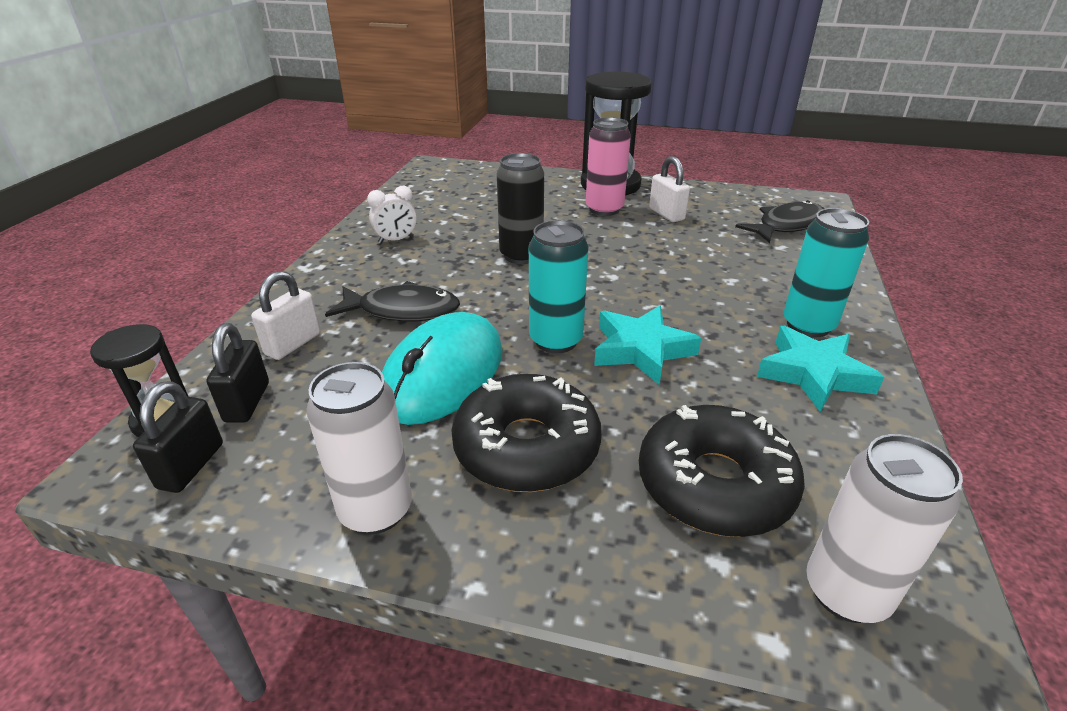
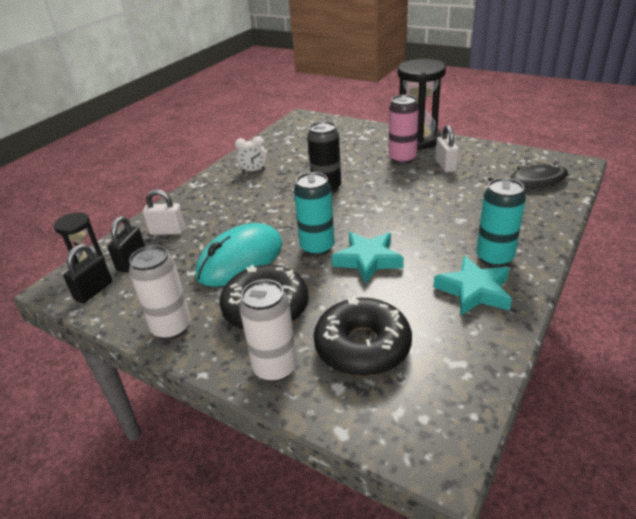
camera: 20 degrees right, 0 degrees up
(293, 344) = (167, 231): white padlock -> white padlock turned 45 degrees clockwise
(403, 311) = (236, 218): black fish -> none
(846, 592) = (401, 417): white can -> white can (275, 368)

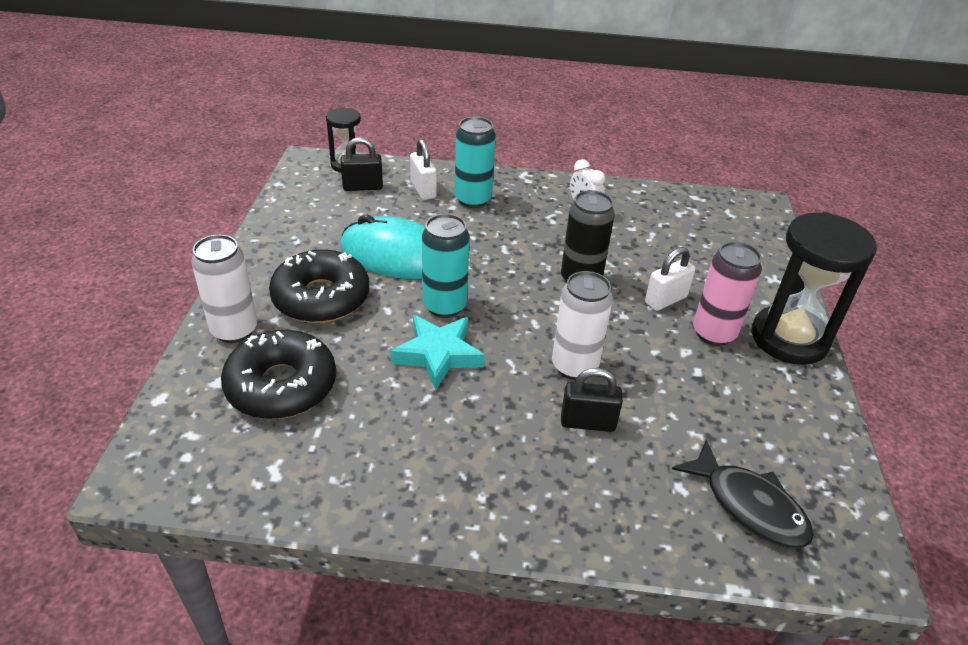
camera: 60 degrees right, 5 degrees up
(94, 291) = (310, 183): black padlock -> black padlock (587, 422)
(171, 328) = (273, 246): white can -> white can (574, 366)
(445, 166) = (726, 386): white padlock -> white padlock (665, 300)
(474, 291) = (414, 468): turquoise star -> none
(494, 258) = (498, 480): turquoise can -> turquoise can (473, 200)

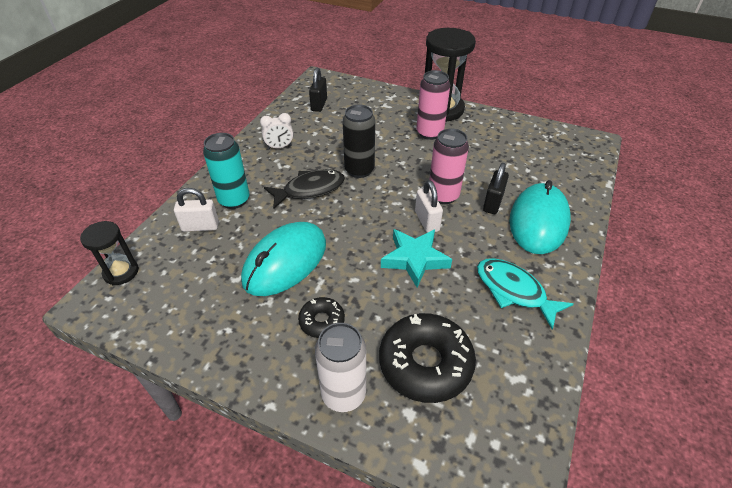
camera: 70 degrees left, 5 degrees up
(321, 298) = (322, 321): black donut -> black donut, size x0.52
(363, 187) = (168, 266): black padlock -> black padlock (319, 104)
(416, 459) = (514, 291): none -> turquoise fish
(444, 306) = (362, 245): turquoise can -> none
(573, 482) = (538, 221): none -> turquoise mouse
(574, 366) = (443, 196): white can -> pink can
(665, 300) = (394, 141): white padlock -> white padlock (427, 221)
(749, 505) = (558, 163): black fish -> black fish (310, 189)

